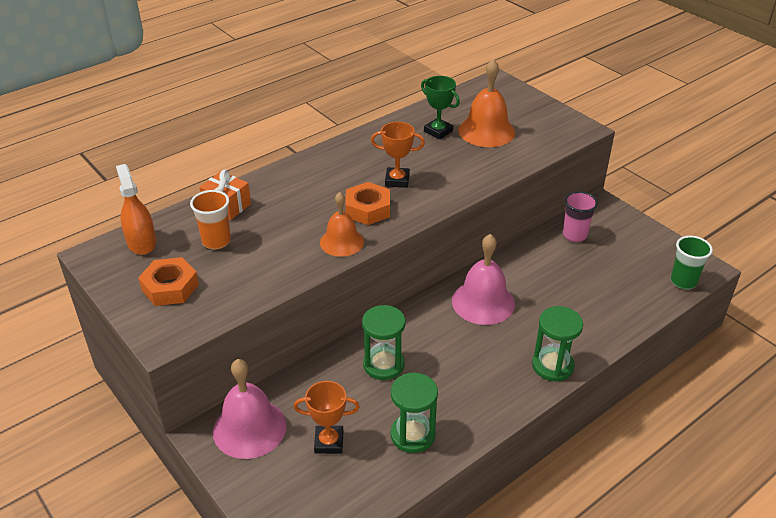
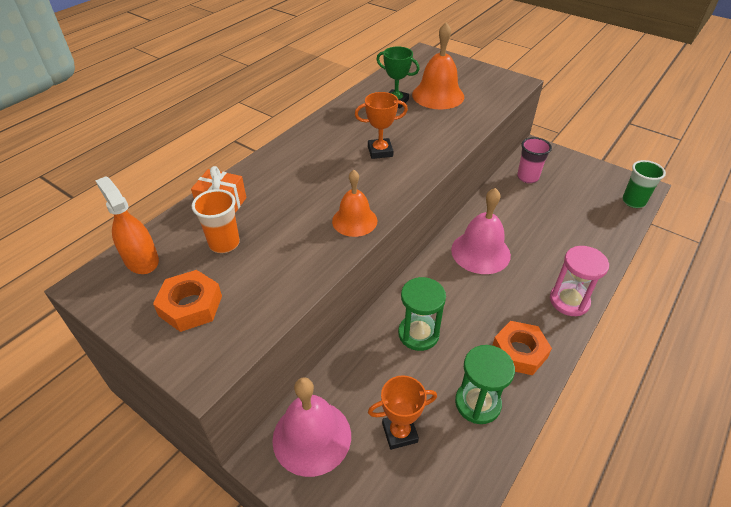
camera: 15 degrees left, 5 degrees up
(368, 209) = (365, 183): orange nut -> orange nut (519, 352)
(552, 366) = (569, 301): green hourglass -> pink hourglass

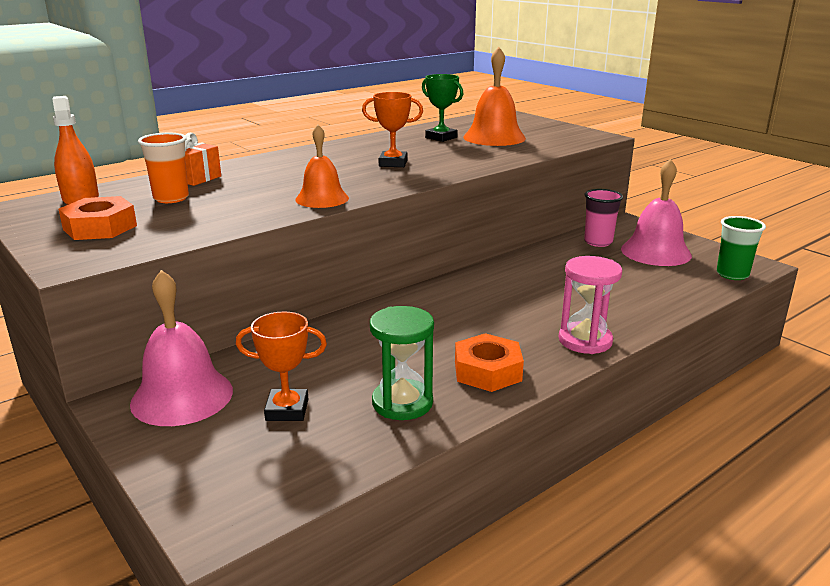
camera: 15 degrees right, 20 degrees down
(418, 334) = (369, 340): green hourglass -> none
(480, 252) = (495, 290): pink bell -> pink bell (655, 252)

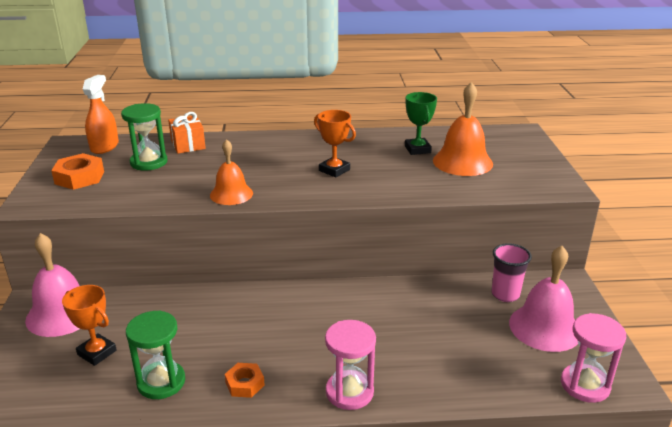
camera: 35 degrees right, 5 degrees up
(171, 198) = (149, 162): orange cup -> green hourglass
(487, 371) = (244, 384): orange nut -> orange nut, size x0.64
(732, 274) = (585, 385): green cup -> pink hourglass

